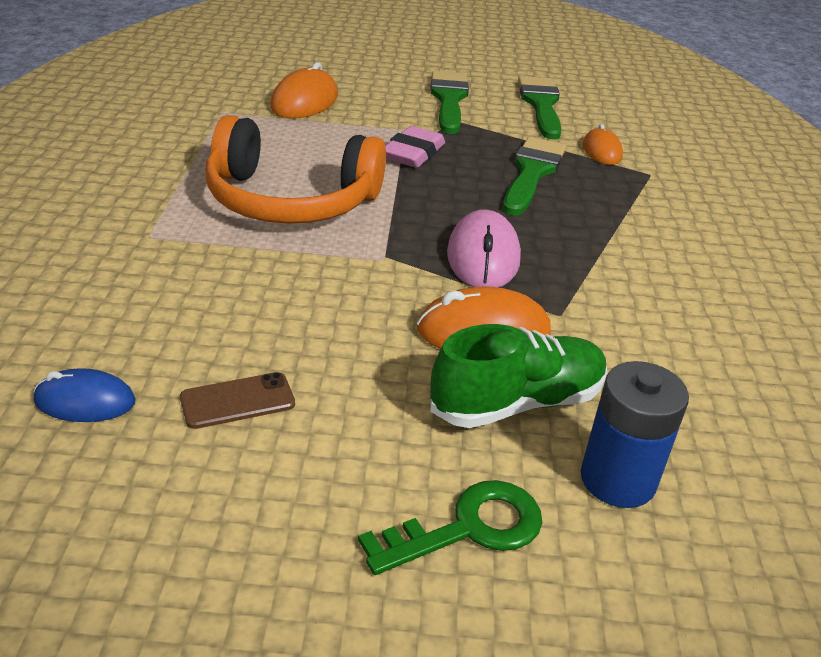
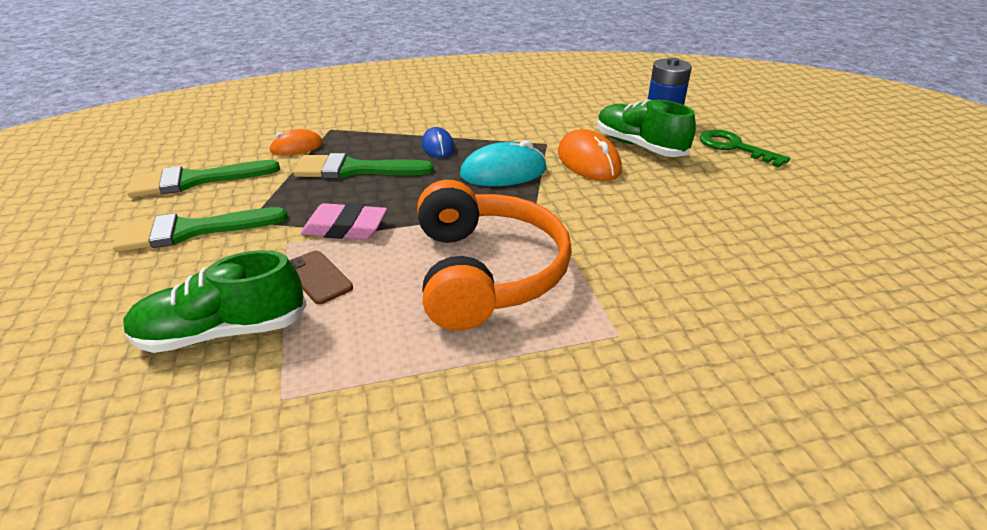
camera: 105 degrees left, 0 degrees up
(85, 401) = (820, 278): blue mouse -> blue mouse (438, 146)
(237, 401) = (743, 223): brown phone -> brown phone (318, 277)
(305, 102) = (223, 332): orange mouse -> green shoe
(483, 257) = (503, 172): pink mouse -> turquoise mouse

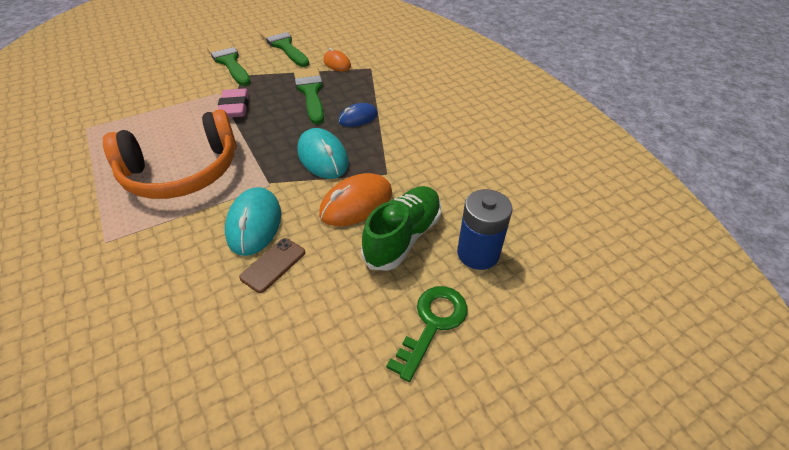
camera: 75 degrees right, 10 degrees up
(223, 332) = (138, 98): green shoe -> none
(318, 277) = (182, 112): brown phone -> brown phone (273, 265)
(606, 219) = (254, 224): none -> turquoise mouse

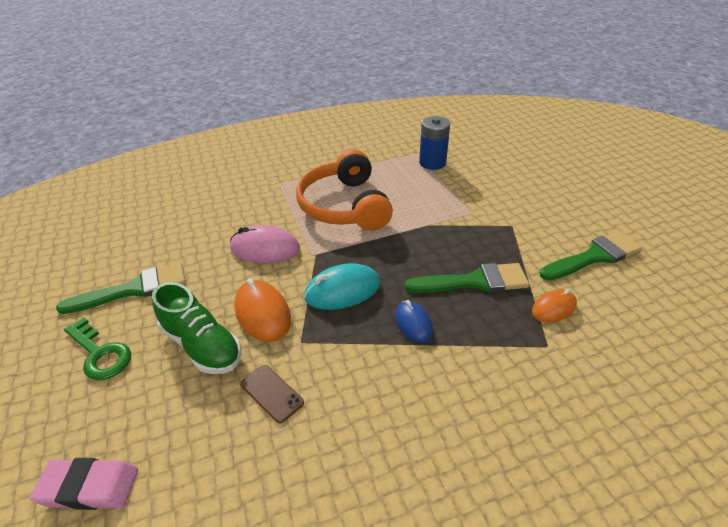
camera: 100 degrees right, 5 degrees down
(229, 62) = (540, 215): green brush -> green brush (134, 289)
(235, 107) = (443, 226): pink eraser -> pink eraser (89, 487)
(254, 224) = (265, 248): turquoise mouse -> pink mouse
(273, 265) = (215, 261): brown phone -> brown phone (271, 393)
(478, 253) = (149, 406): blue battery -> blue battery (432, 163)

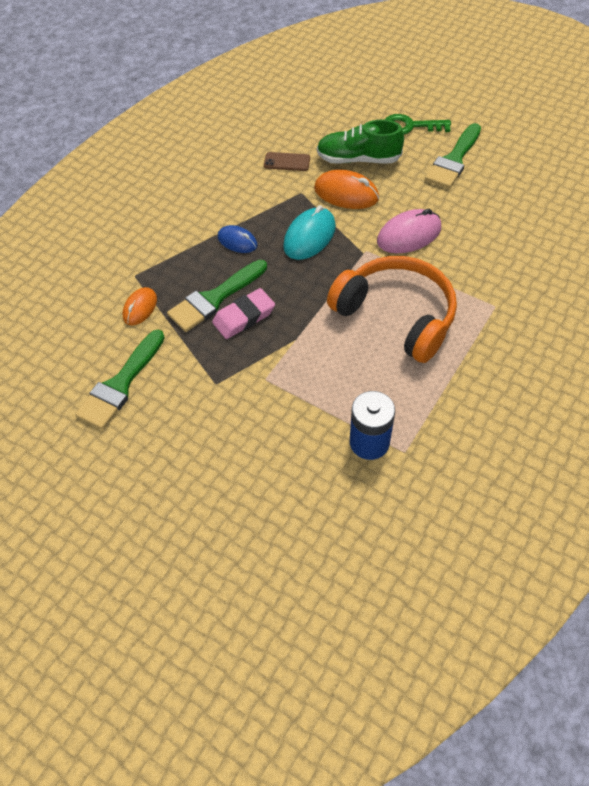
camera: 145 degrees right, 15 degrees up
(89, 487) = (326, 94): pink eraser -> pink eraser (244, 317)

